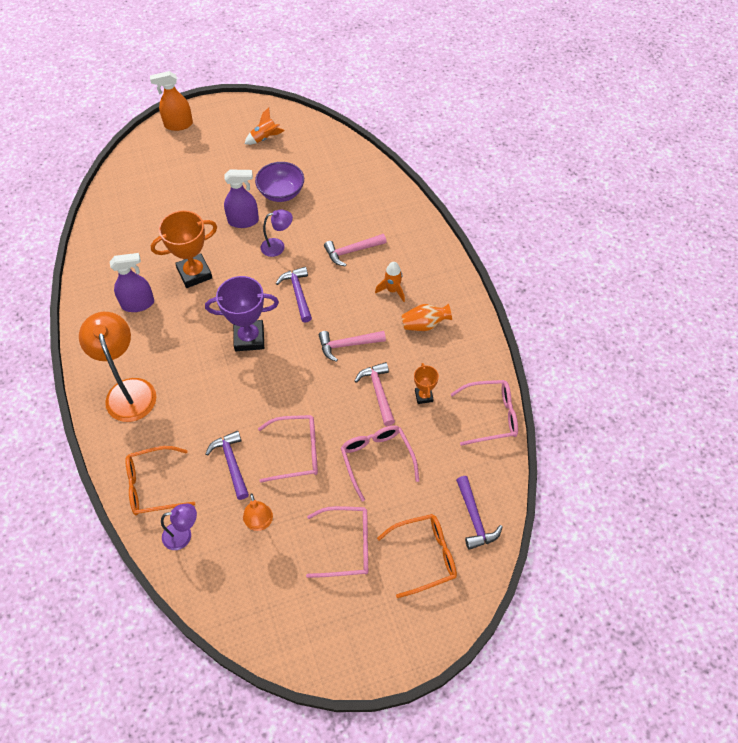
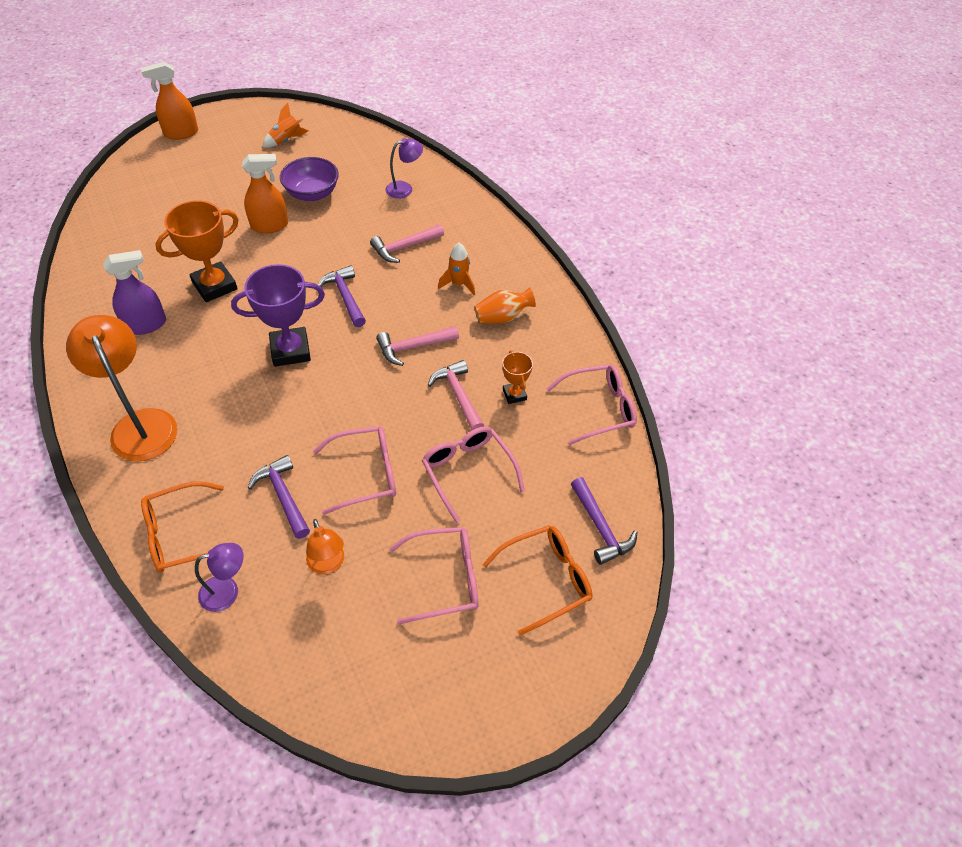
camera: 10 degrees left, 5 degrees down
(243, 221) = (269, 226): purple spray bottle -> orange spray bottle
(278, 246) = (314, 249): purple lamp -> purple lamp (404, 188)

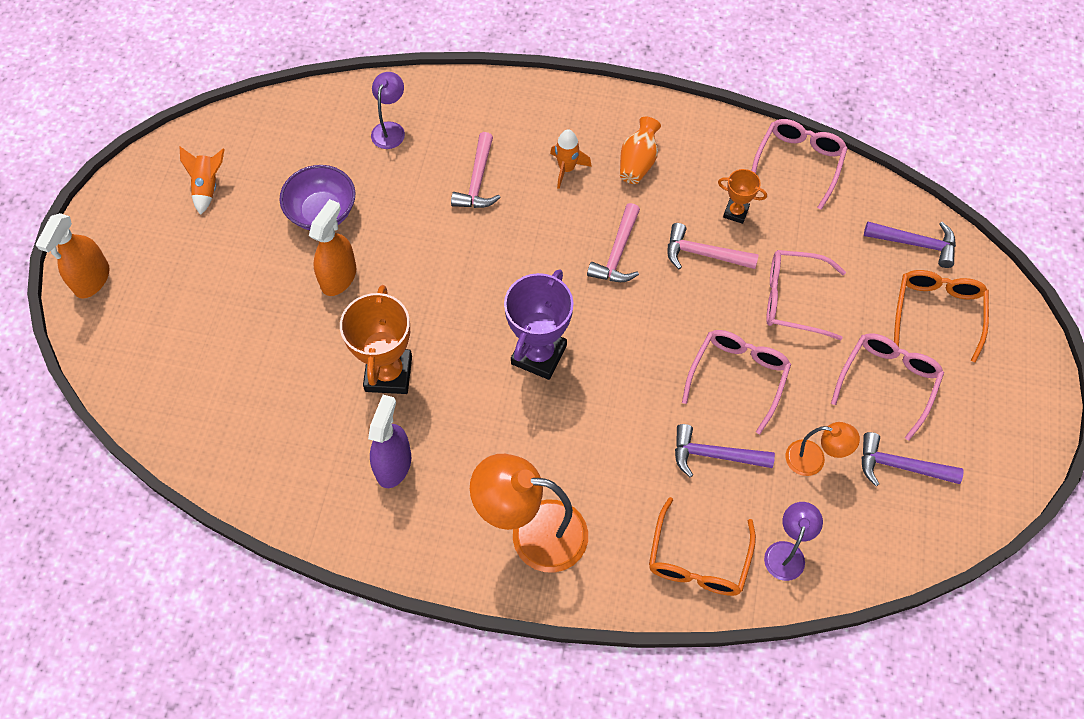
camera: 50 degrees left, 10 degrees up
(345, 296) = (503, 269): purple hammer -> purple hammer (900, 466)

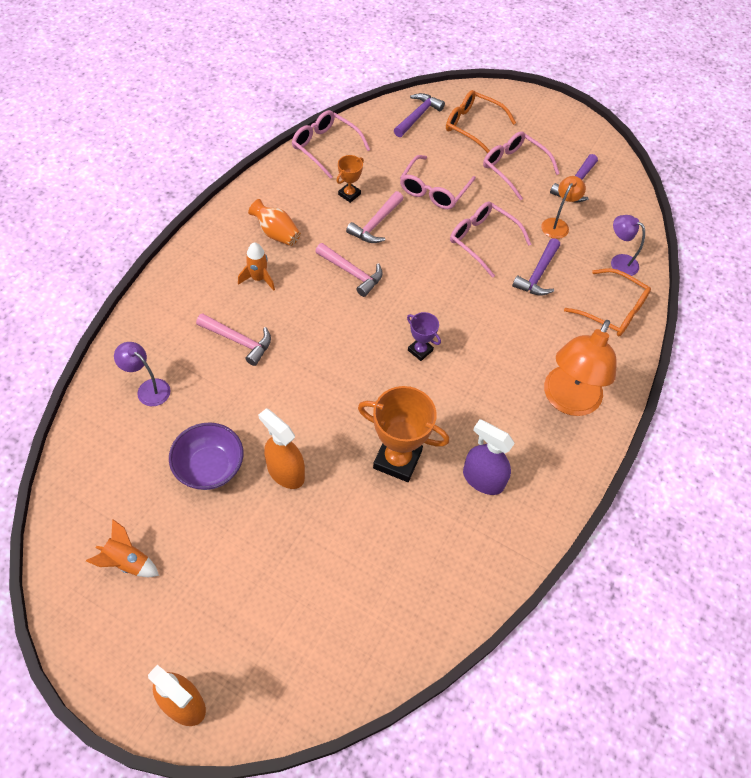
camera: 75 degrees left, 5 degrees down
(538, 355) = (420, 350): purple trophy -> purple trophy, size x0.52

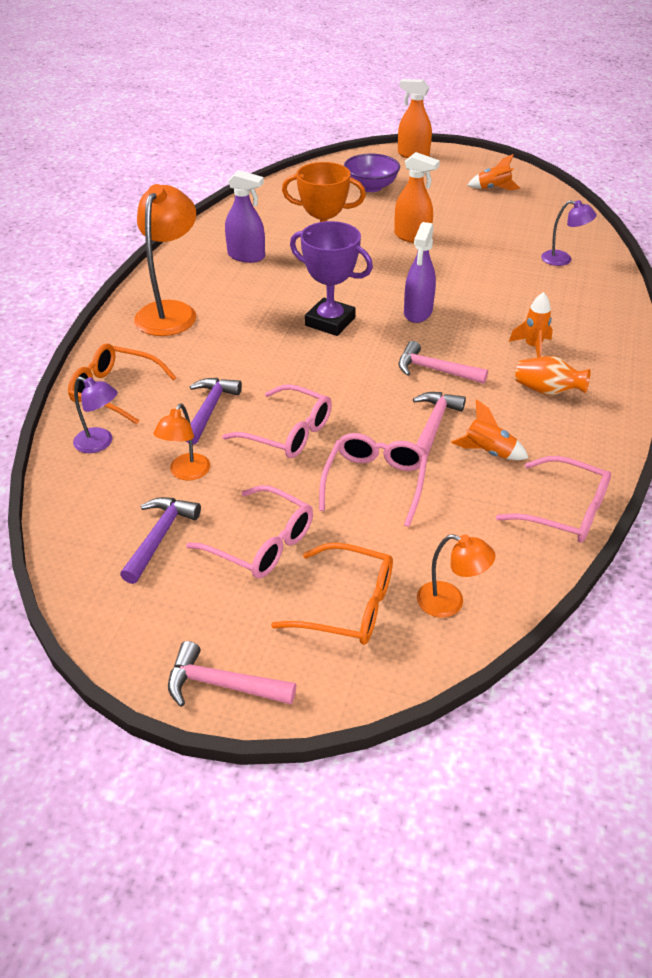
camera: 170 degrees right, 15 degrees down
(210, 467) = (473, 230): purple bowl -> purple bowl (371, 187)
(239, 341) = (512, 299): pink hammer -> pink hammer (222, 684)
(335, 344) = (418, 312): none -> purple spray bottle
(349, 194) = (488, 452): orange trophy -> orange rocket
(418, 116) = (450, 602): purple hammer -> orange lamp
(420, 350) = (330, 322): purple trophy -> purple trophy, size x1.92

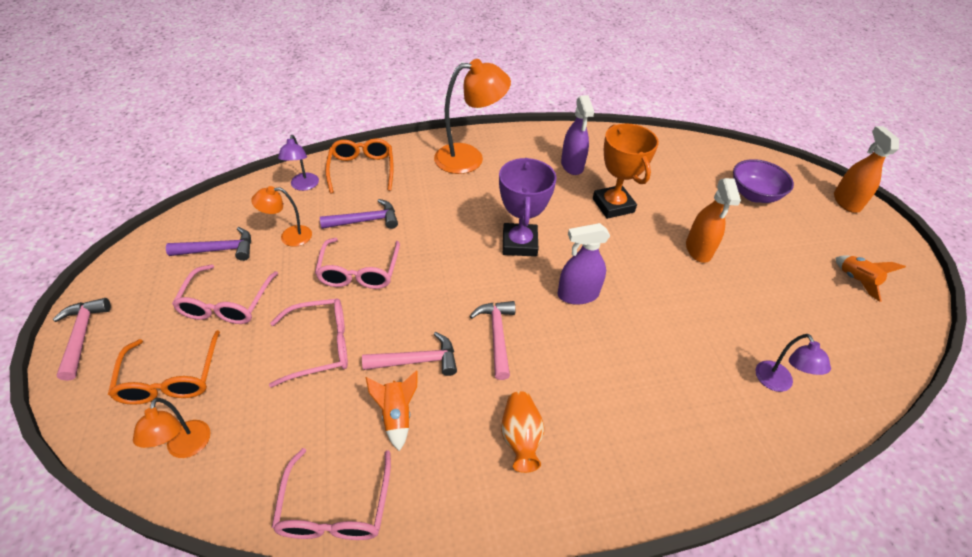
camera: 60 degrees right, 5 degrees up
(532, 347) = (588, 403): orange rocket -> none

